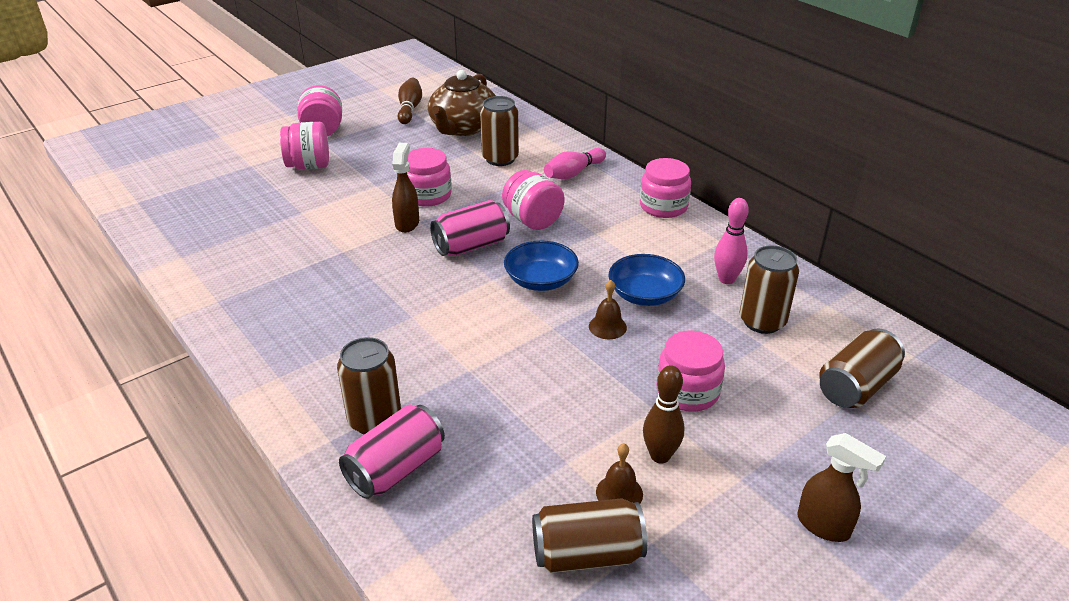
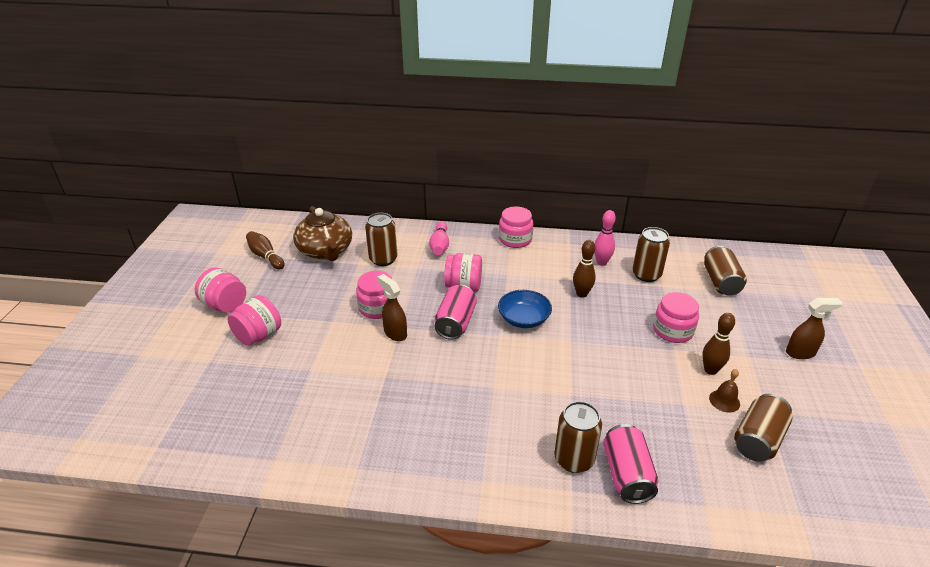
camera: 45 degrees left, 0 degrees up
(607, 327) = (593, 322): brown bell -> none
(644, 295) = (581, 294): blue bowl -> brown bowling pin

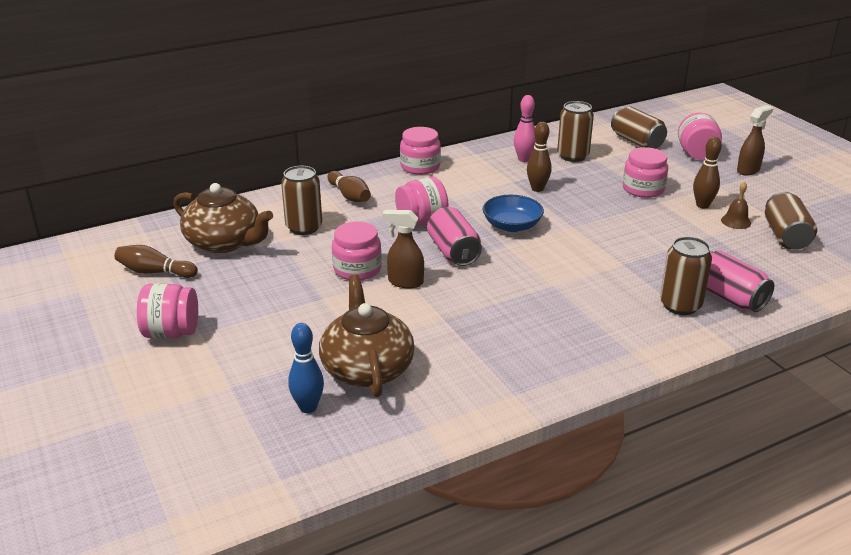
camera: 35 degrees left, 5 degrees down
(229, 402) = (308, 407): none -> blue bowling pin
(258, 335) = (256, 342): pink jar -> pink jar (697, 154)
(294, 391) = (367, 368): none -> brown teapot
(440, 245) = (349, 196): pink bowling pin -> brown bowling pin

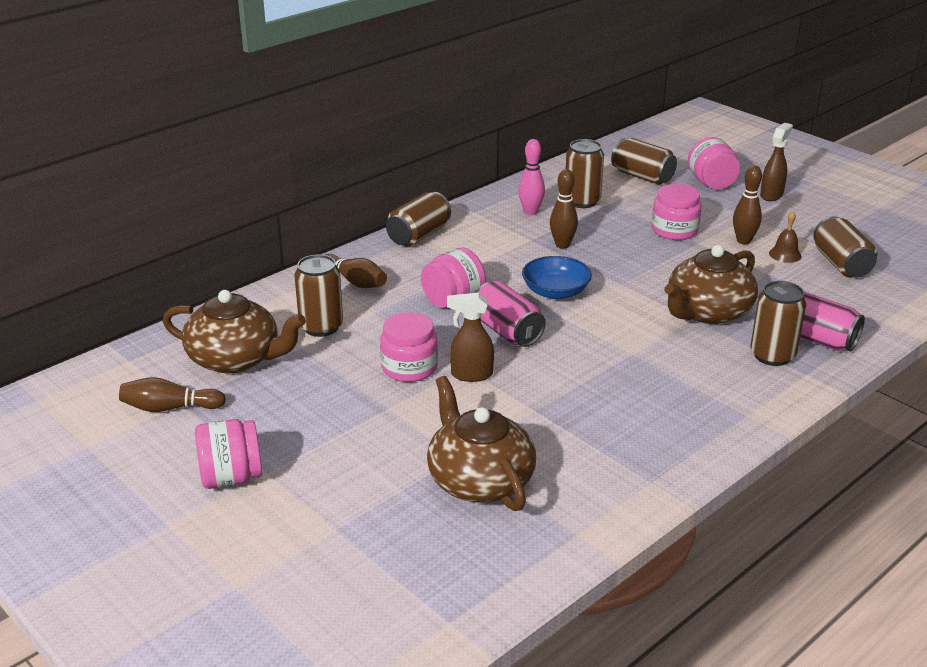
camera: 15 degrees left, 0 degrees up
(308, 407) = (437, 536): blue bowling pin -> none
(420, 167) = (418, 235): pink jar -> brown can
(639, 260) = (707, 312): none -> brown teapot

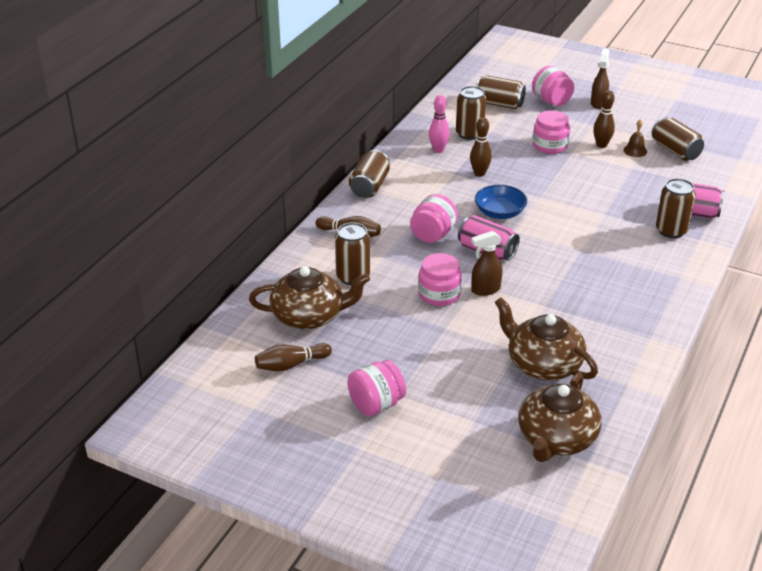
camera: 20 degrees left, 5 degrees up
(707, 312) = (611, 207): brown teapot -> brown teapot (556, 439)

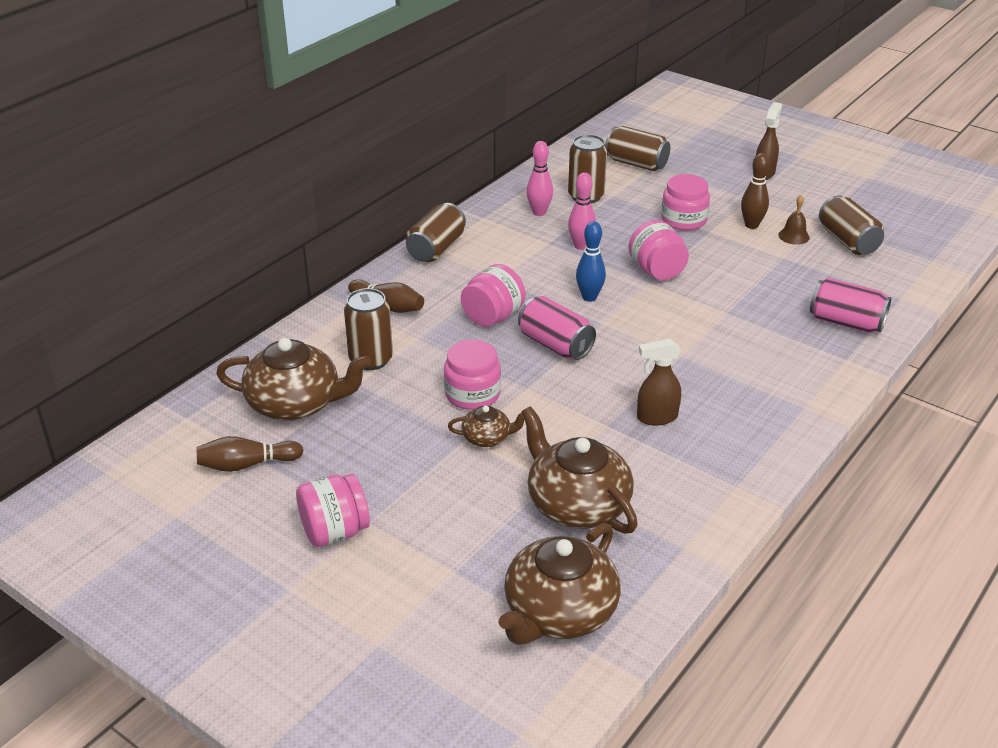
camera: 10 degrees right, 0 degrees up
(462, 325) = (487, 438): none -> brown teapot
(479, 173) = (581, 246): brown bowling pin -> pink bowling pin
(485, 290) = (534, 395): brown spray bottle -> brown spray bottle (656, 417)
(499, 212) = (589, 297): blue bowl -> blue bowling pin
(551, 101) = (704, 165): pink jar -> pink jar (656, 271)
(671, 230) = (810, 343): brown can -> none

